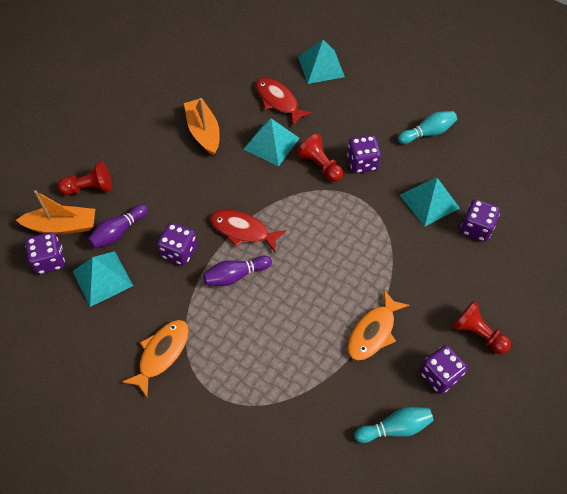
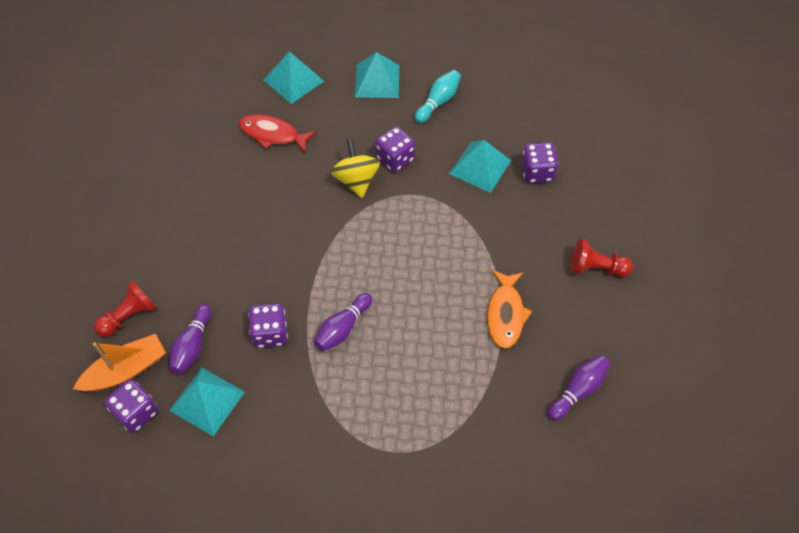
camera: 30 degrees left, 0 degrees up
(161, 354) = (319, 442): orange fish -> none
(203, 132) = (215, 200): orange boat -> none
(243, 230) = (321, 281): red fish -> none
(271, 143) = (293, 180): turquoise pyramid -> turquoise pyramid (377, 81)
(320, 165) = (356, 180): red pawn -> yellow spinning top
(395, 428) = (578, 390): turquoise bowling pin -> purple bowling pin
(439, 375) = (587, 322): purple dice -> none

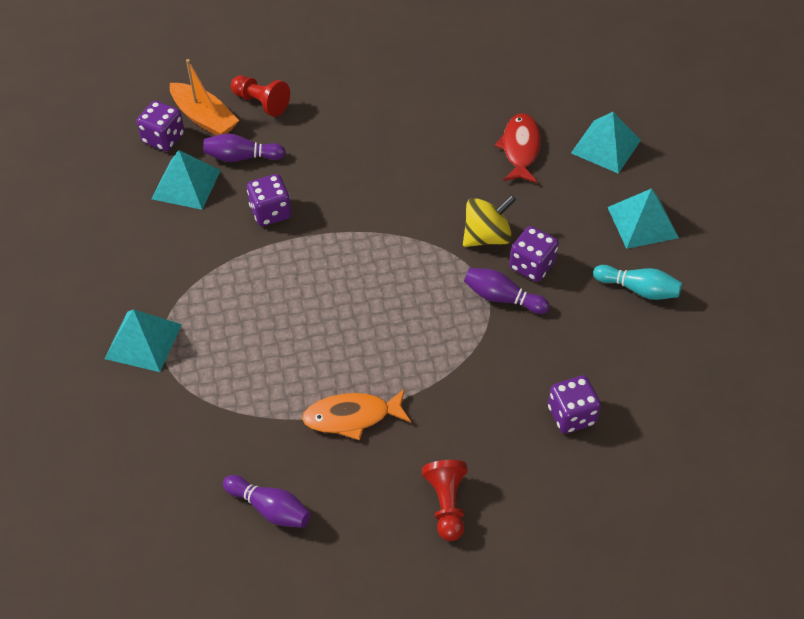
camera: 75 degrees right, 5 degrees down
(343, 328) = (292, 269): purple bowling pin -> purple bowling pin (502, 298)
(480, 167) = (555, 352): turquoise pyramid -> turquoise pyramid (143, 341)

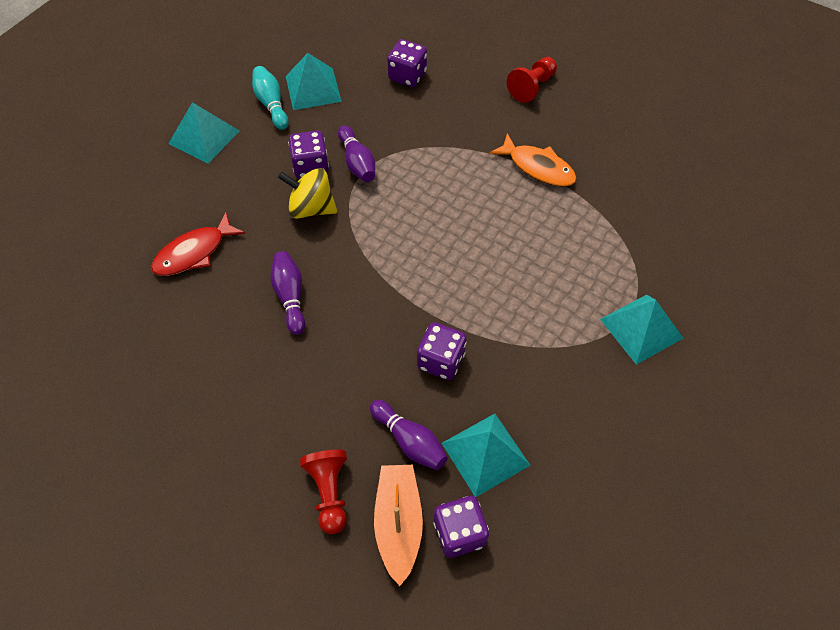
camera: 135 degrees left, 5 degrees up
(270, 508) = (640, 156): purple bowling pin -> purple bowling pin (290, 296)
(605, 146) = (139, 204): turquoise pyramid -> turquoise pyramid (313, 88)

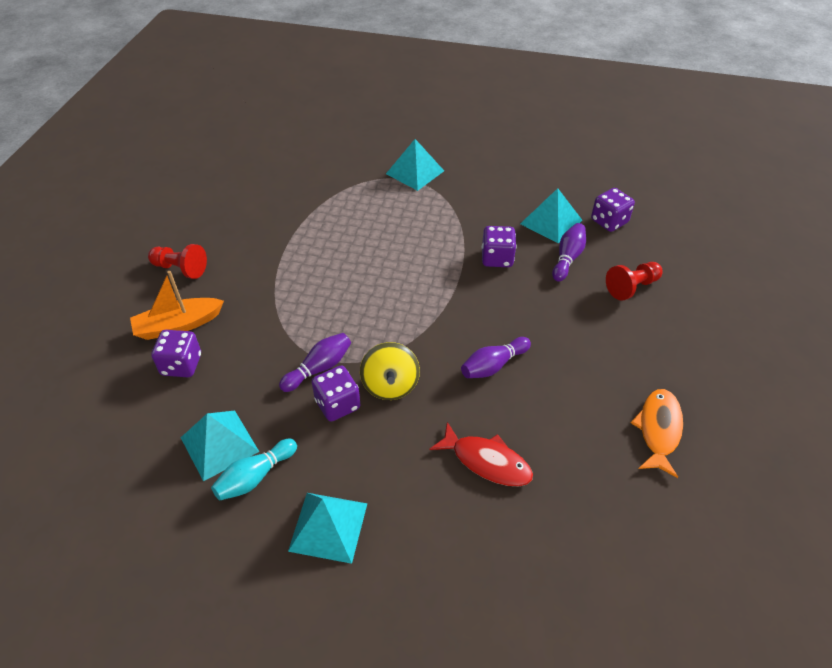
camera: 110 degrees left, 10 degrees down
(398, 523) = (624, 249): orange boat -> orange boat (178, 325)
(538, 167) = (283, 246): orange fish -> orange fish (658, 430)

